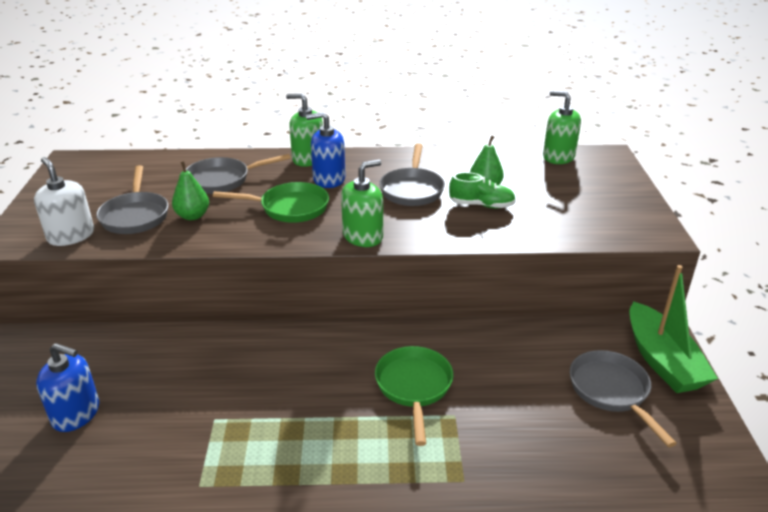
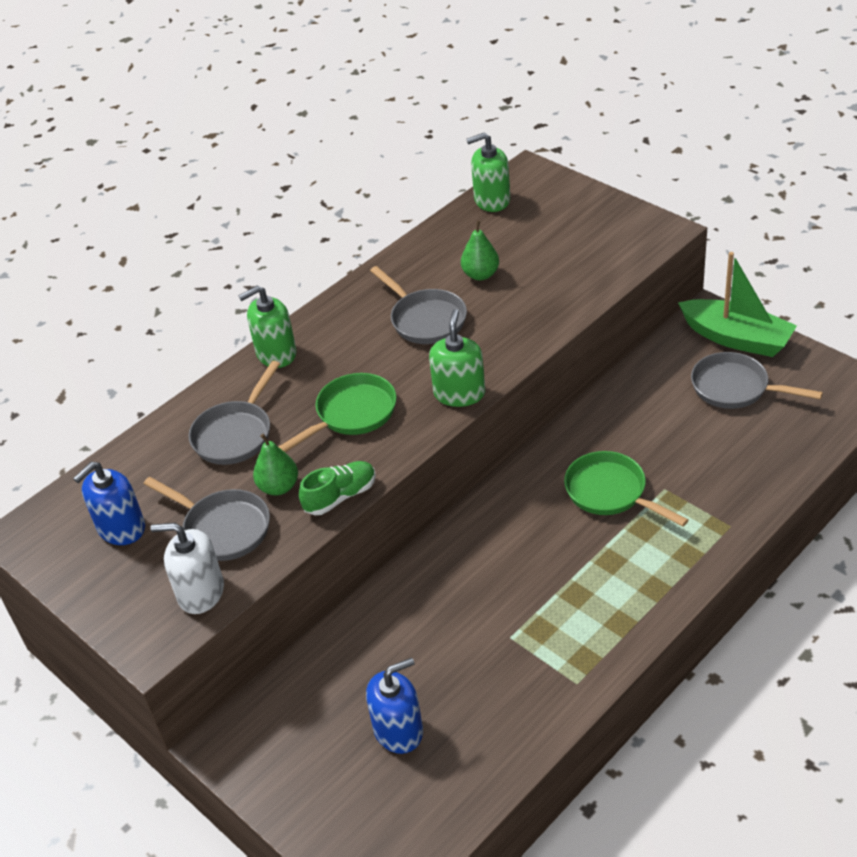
camera: 40 degrees left, 10 degrees up
(329, 179) = (335, 361): blue soap dispenser -> blue soap dispenser (121, 528)
(481, 205) = (504, 295): green shoe -> green shoe (340, 496)

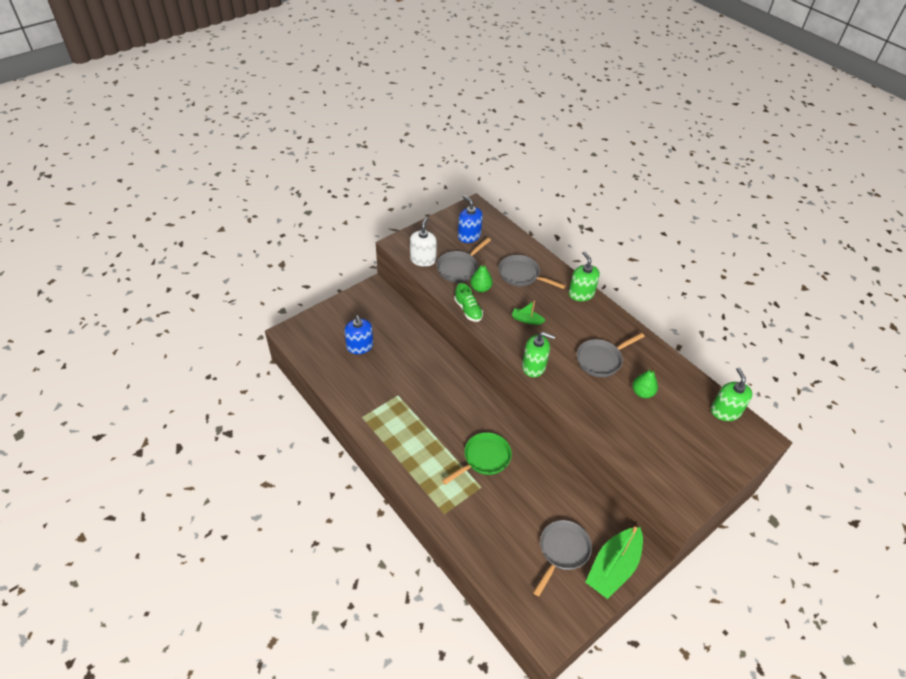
camera: 90 degrees right, 5 degrees up
(352, 414) = (526, 320): green pan -> green boat

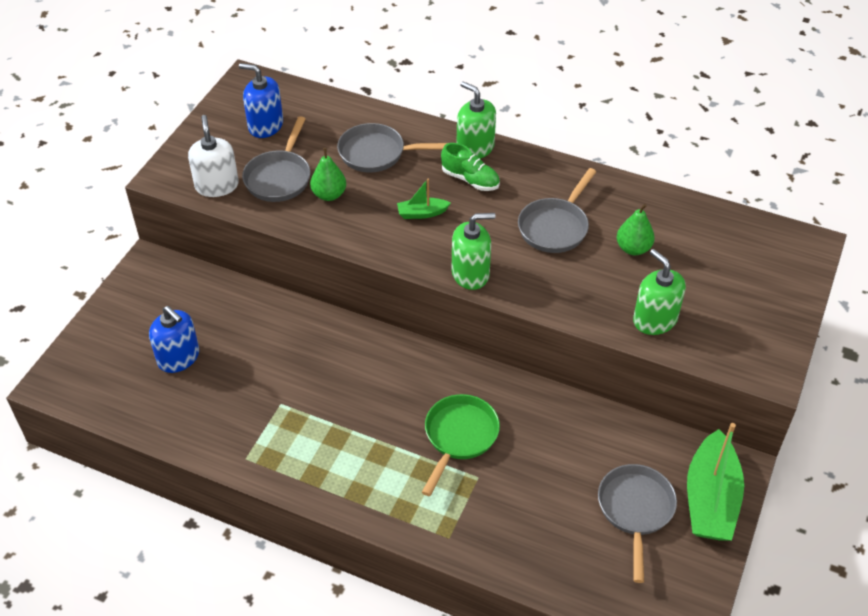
camera: 25 degrees left, 0 degrees up
(468, 310) = (329, 232): green shoe -> green shoe (470, 180)
(725, 411) = (747, 229): green soap dispenser -> green soap dispenser (655, 320)

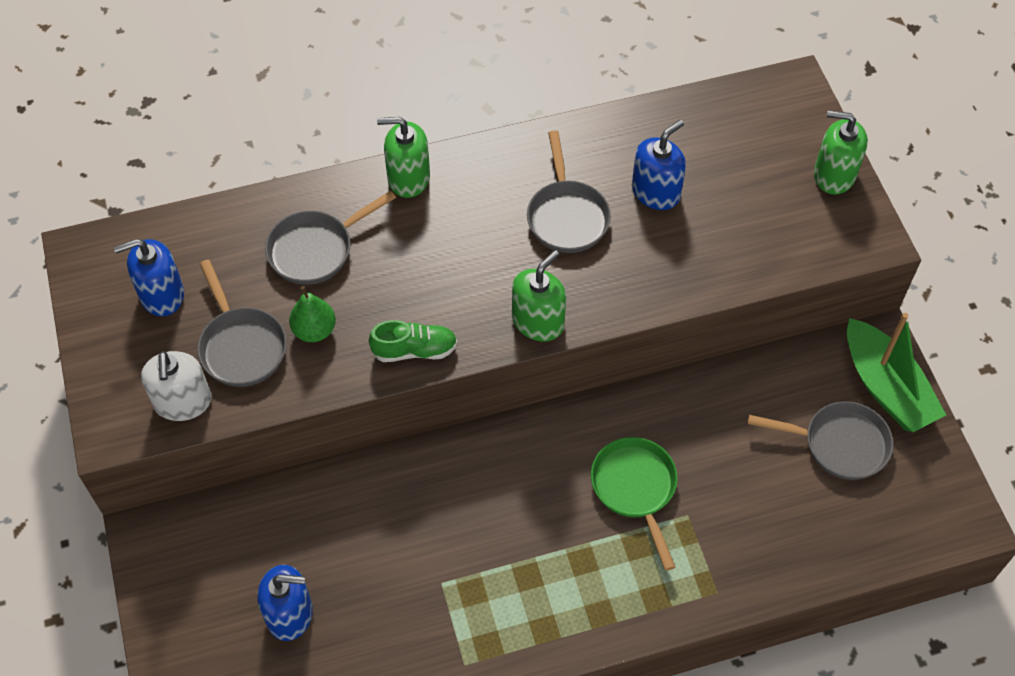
camera: 40 degrees left, 10 degrees up
(217, 185) = (183, 402): white soap dispenser -> white soap dispenser turned 135 degrees counterclockwise
(422, 213) = (428, 287): green boat -> none
(470, 180) = (438, 217): green shoe -> green shoe (414, 350)
(633, 248) = (655, 192): green pear -> blue soap dispenser
(635, 510) = (839, 444): grey pan -> grey pan turned 135 degrees clockwise
(655, 320) = (739, 254): green soap dispenser -> green soap dispenser (834, 175)

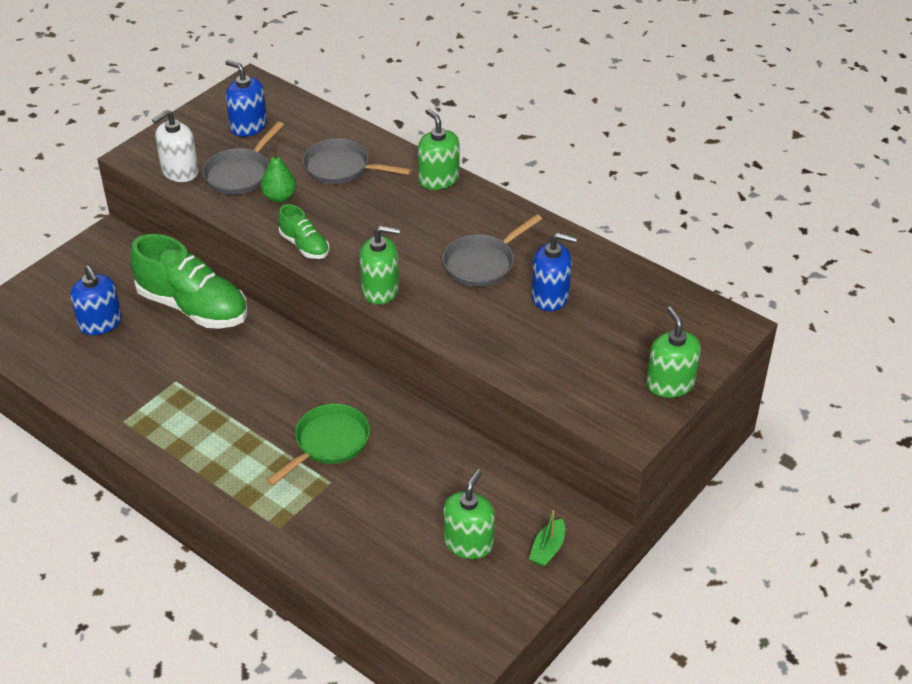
camera: 55 degrees right, 15 degrees down
(339, 508) = (193, 307): none -> green shoe
(839, 444) = (468, 543): grey pan -> green soap dispenser
(886, 387) = (547, 549): green boat -> green boat, size x0.47

